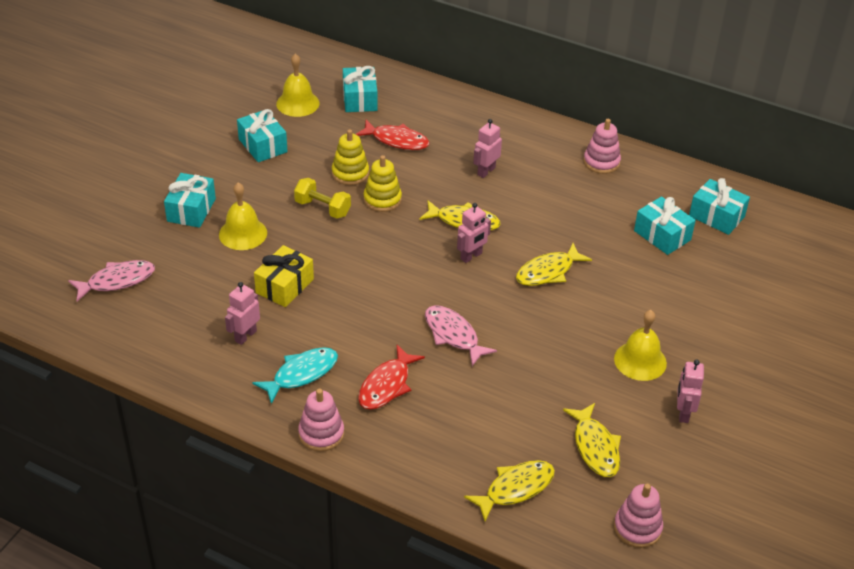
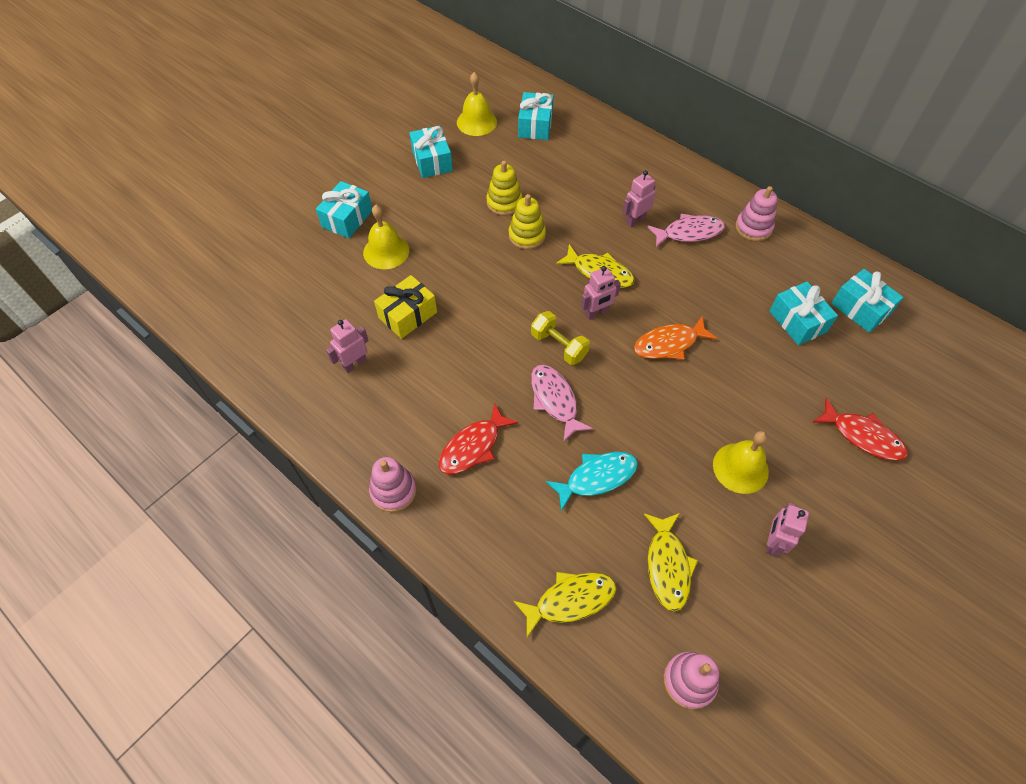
camera: 15 degrees right, 15 degrees up
(117, 281) = (257, 283): pink fish -> pink fish (689, 233)
(301, 374) = (394, 417): turquoise fish -> turquoise fish (597, 477)
(322, 208) = (468, 236): yellow dumbbell -> yellow dumbbell (559, 346)
(396, 140) = (558, 174): red fish -> red fish (862, 436)
(548, 272) = (669, 344): yellow fish -> orange fish

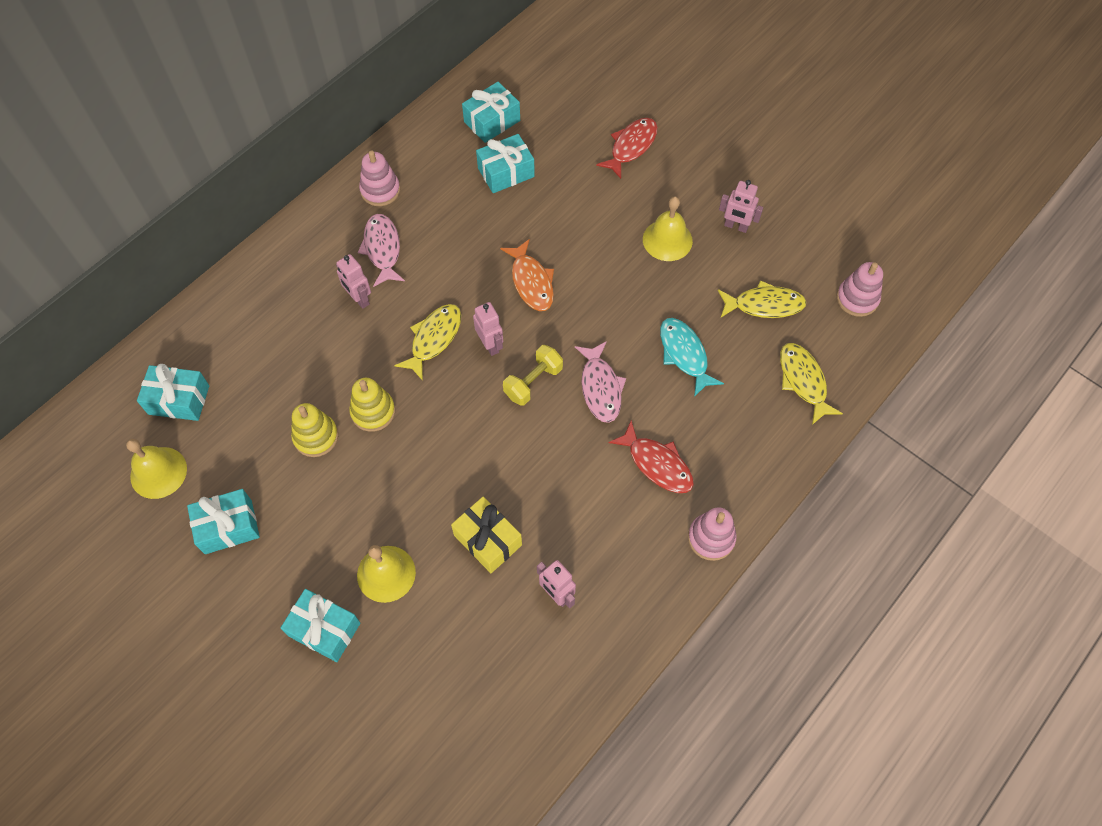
camera: 90 degrees left, 5 degrees up
(555, 400) = (600, 388): pink fish -> pink fish turned 75 degrees counterclockwise

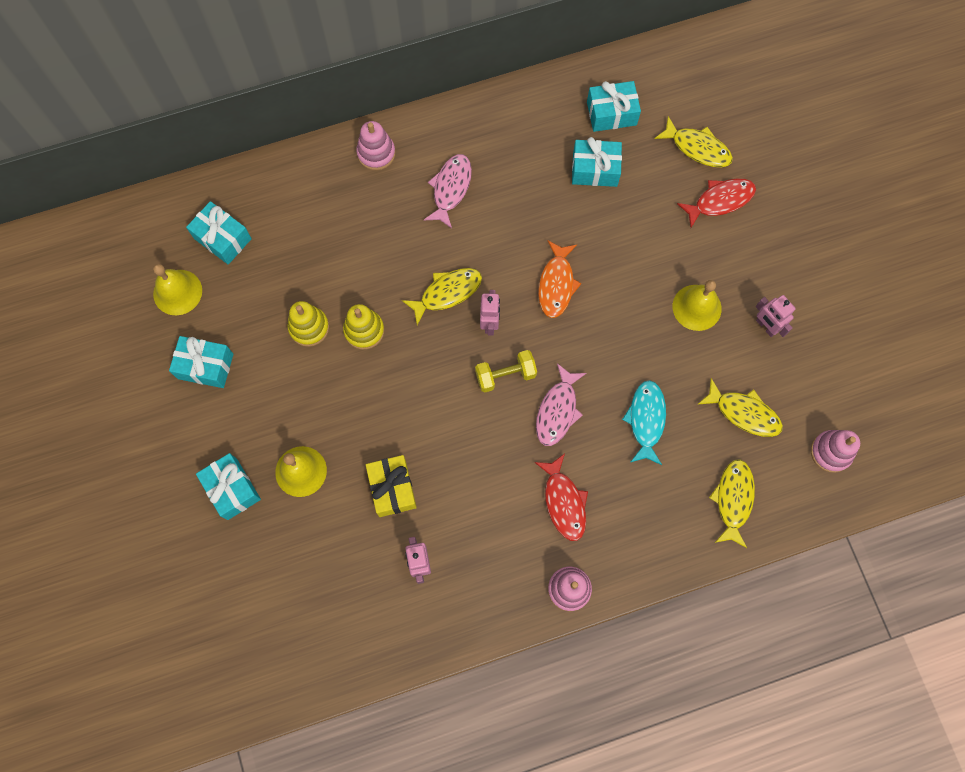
camera: 30 degrees right, 10 degrees up
(359, 299) = (407, 224): pink robot -> none
(380, 190) = (479, 132): pink stacking toy -> pink stacking toy (376, 153)
(584, 114) = (697, 148): none -> yellow fish

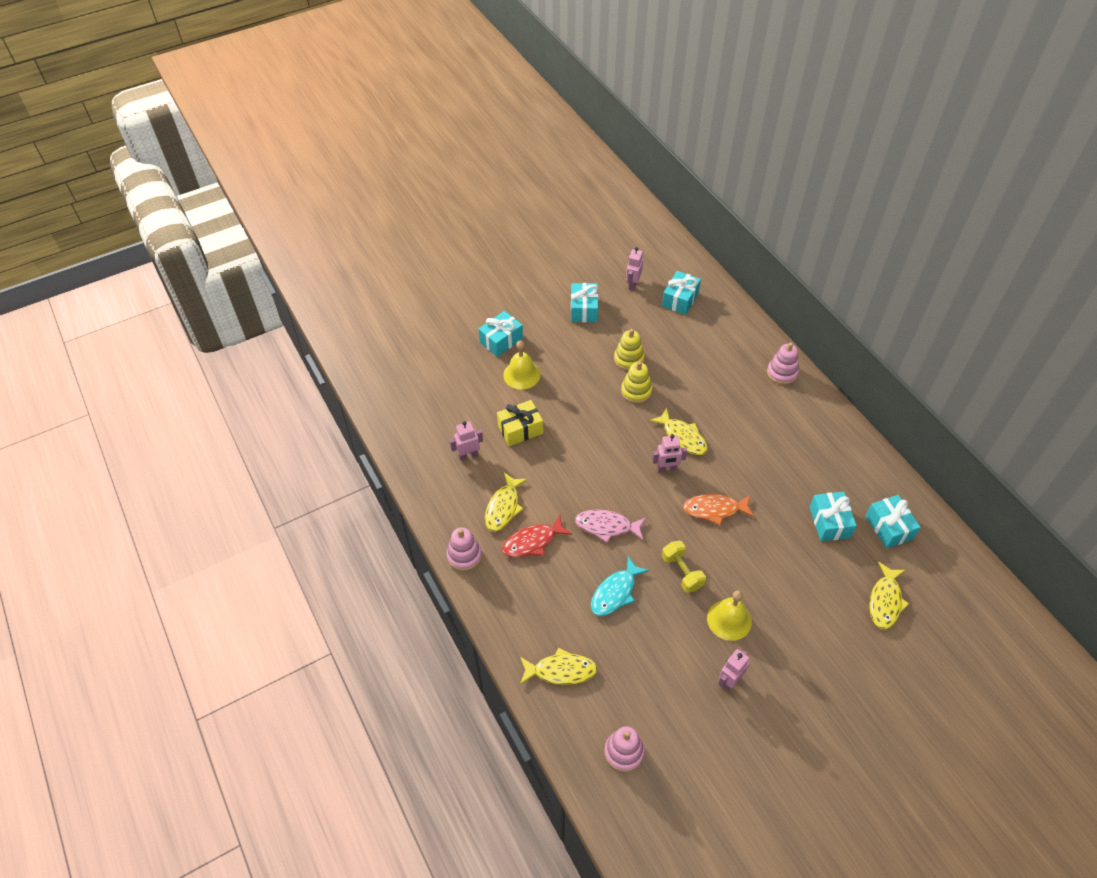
camera: 80 degrees right, 20 degrees down
(177, 292) = (632, 284): yellow bell -> pink robot
(450, 189) = (771, 424): pink fish -> none
(505, 375) = (626, 486): yellow dumbbell -> yellow dumbbell (682, 572)
(646, 420) = (615, 592): turquoise fish -> turquoise fish turned 135 degrees clockwise
(720, 201) = (840, 627): red fish -> none
(744, 413) = (642, 670): yellow fish -> yellow fish (503, 507)

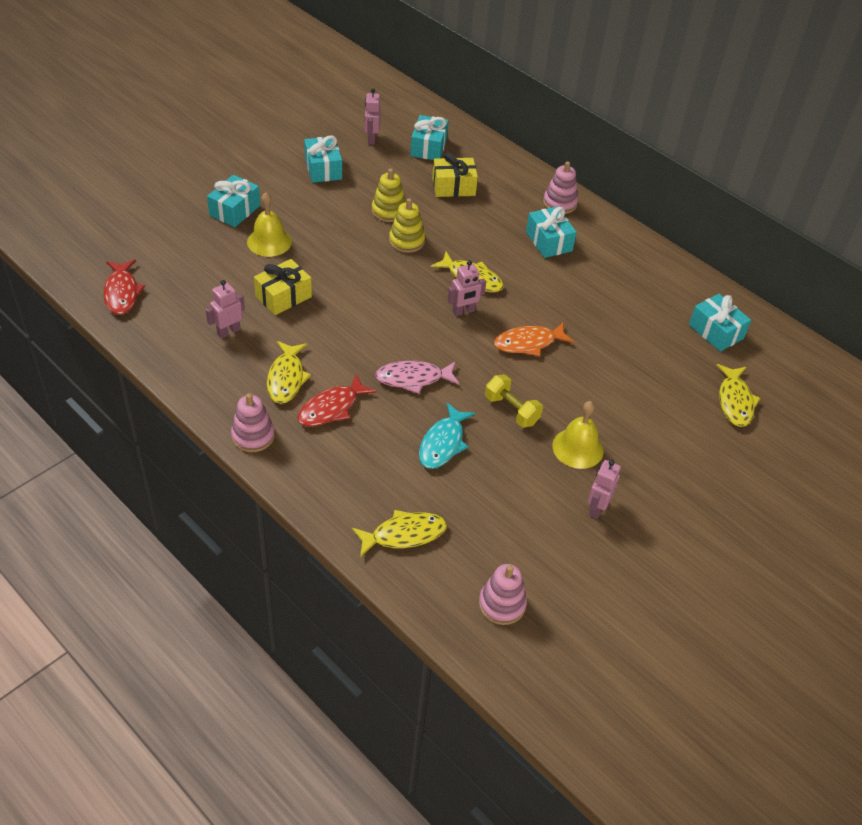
camera: 20 degrees left, 5 degrees down
(394, 405) = (122, 293): none -> red fish
(691, 342) = (453, 187): none -> yellow gift
(829, 522) = (654, 336): turquoise gift -> turquoise gift (549, 241)

